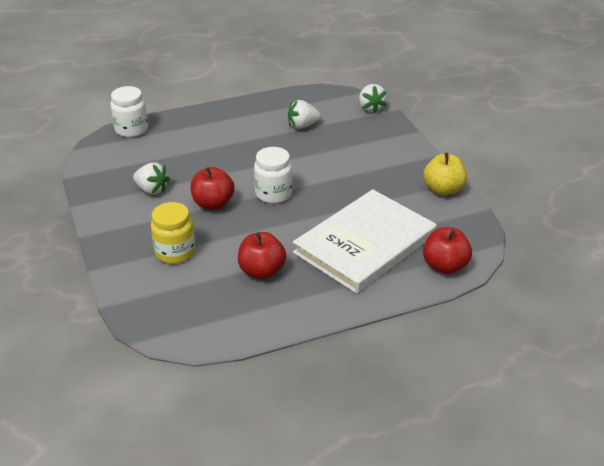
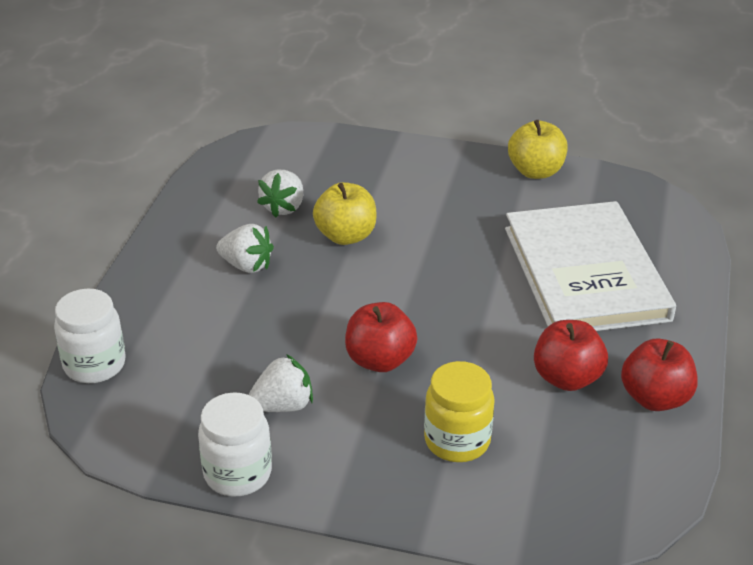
camera: 55 degrees left, 0 degrees up
(273, 194) = (412, 298): white jar -> white jar (237, 473)
(301, 153) = (346, 236): none -> yellow apple
(371, 108) = (308, 139): white strawberry -> white strawberry (246, 265)
(444, 266) = (674, 237): red apple -> red apple (655, 398)

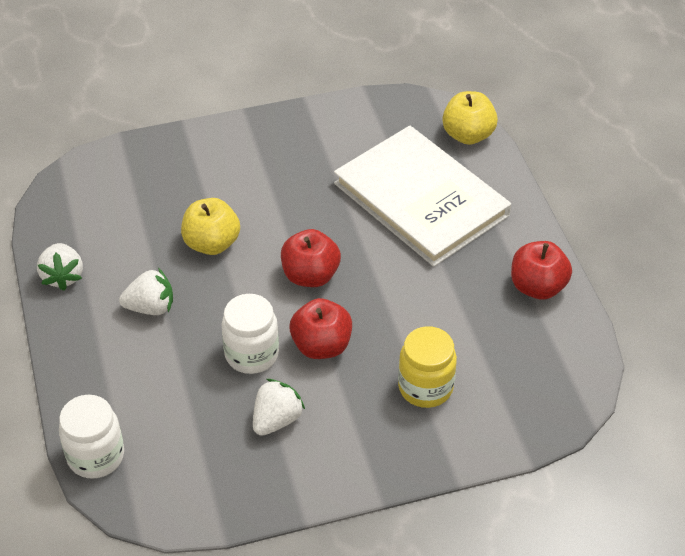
camera: 30 degrees left, 10 degrees up
(237, 473) = (285, 493): white jar -> white jar (252, 354)
(283, 207) = (139, 237): white strawberry -> white strawberry (63, 276)
(535, 171) = (320, 117): yellow apple -> yellow apple (468, 135)
(567, 378) = (467, 298): red apple -> red apple (310, 275)

